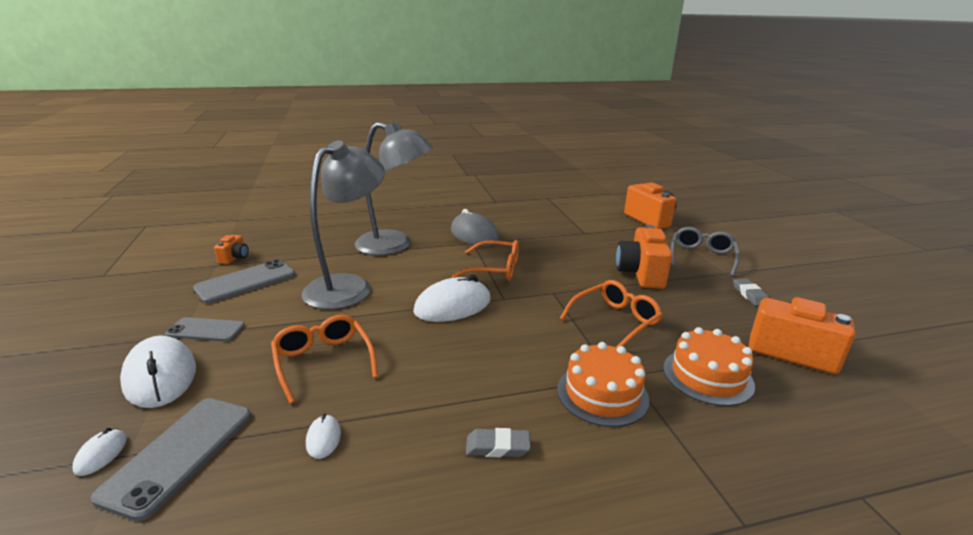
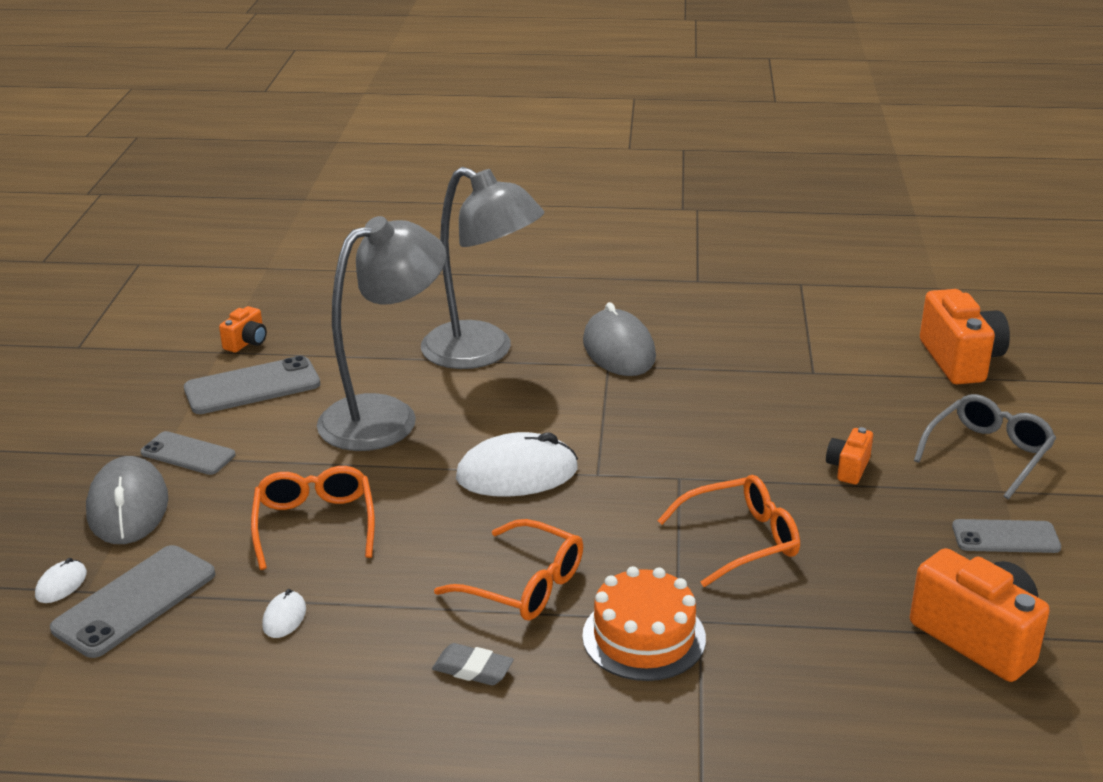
camera: 20 degrees right, 5 degrees up
(160, 376) = (128, 507): white mouse -> grey mouse
(495, 269) = (614, 421): orange glasses -> orange glasses (524, 585)
(640, 274) = (848, 468): orange camera -> orange camera, size x0.51
(707, 376) = (811, 645): orange cake -> none
(750, 295) = (1005, 537): grey eraser -> grey phone

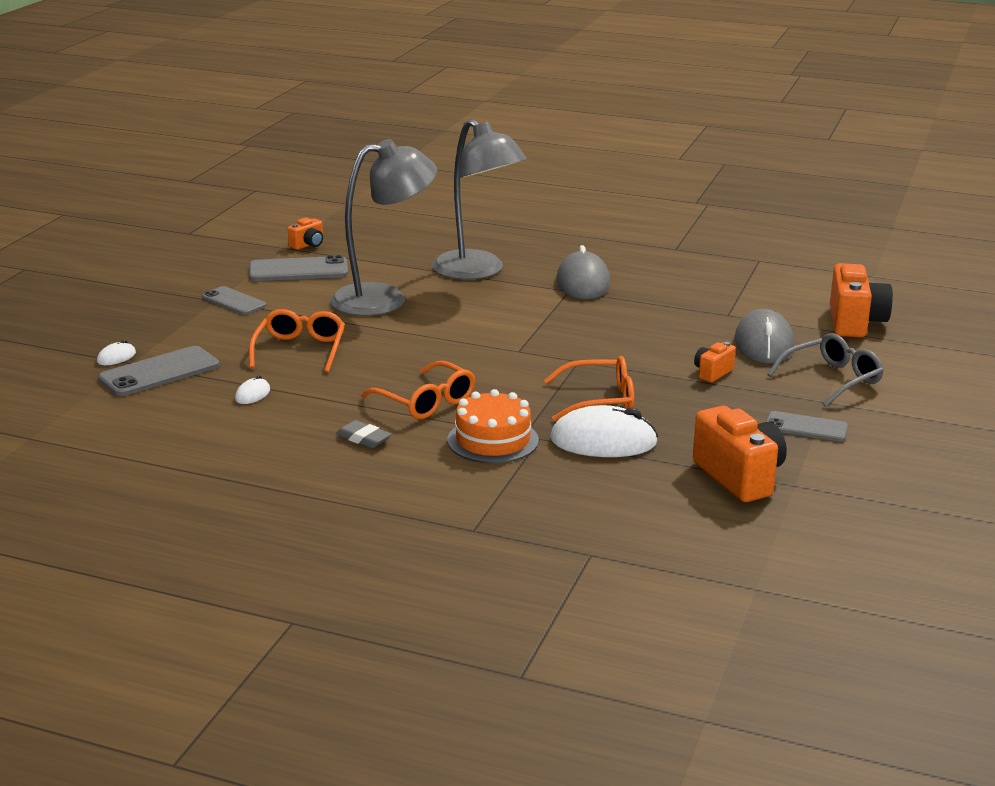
camera: 15 degrees right, 5 degrees down
(128, 507) = (179, 324): grey mouse -> grey mouse (763, 344)
(517, 474) = (459, 342): white mouse -> white mouse (603, 441)

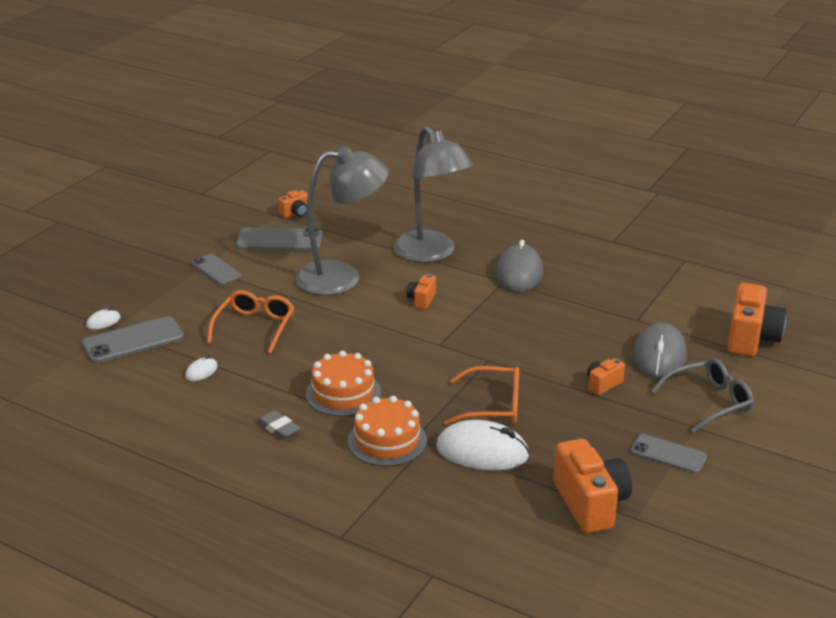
camera: 10 degrees right, 5 degrees up
(426, 402) = (343, 393): orange glasses -> orange cake
(483, 313) = (421, 300): none -> orange camera

